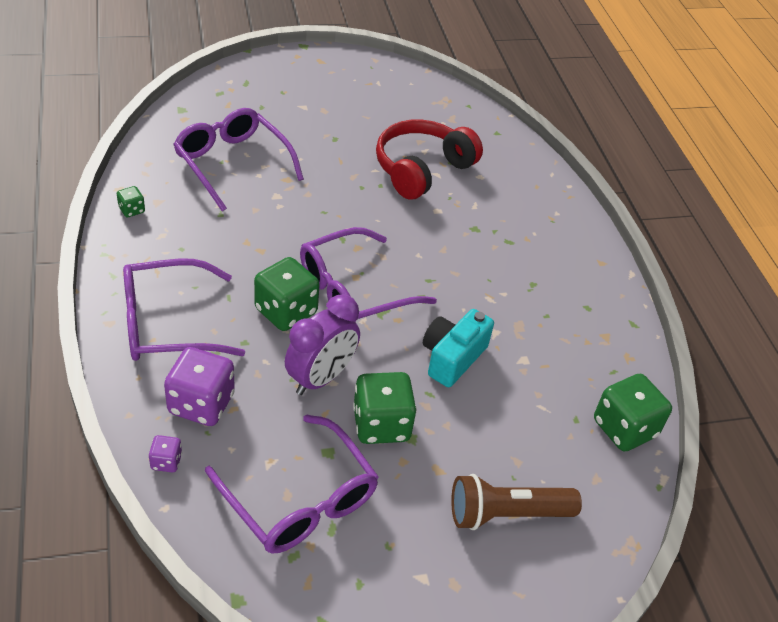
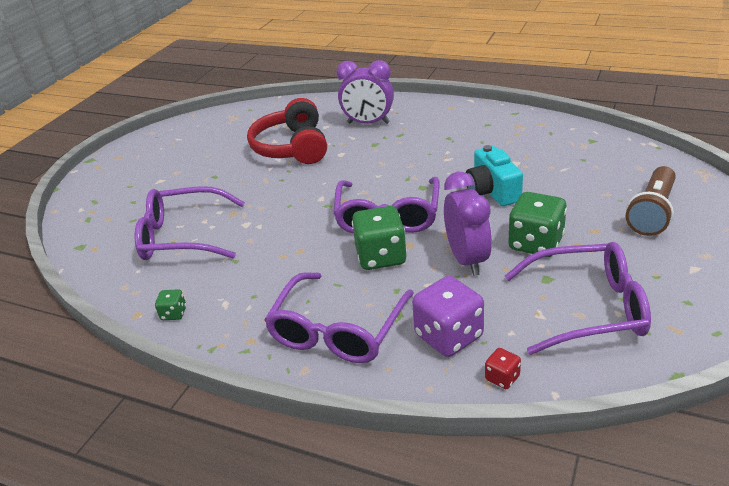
camera: 45 degrees left, 10 degrees down
(166, 462) = (502, 378): purple dice -> red dice
(512, 207) = (368, 123): none -> purple clock
(624, 428) = (602, 144): green dice -> none

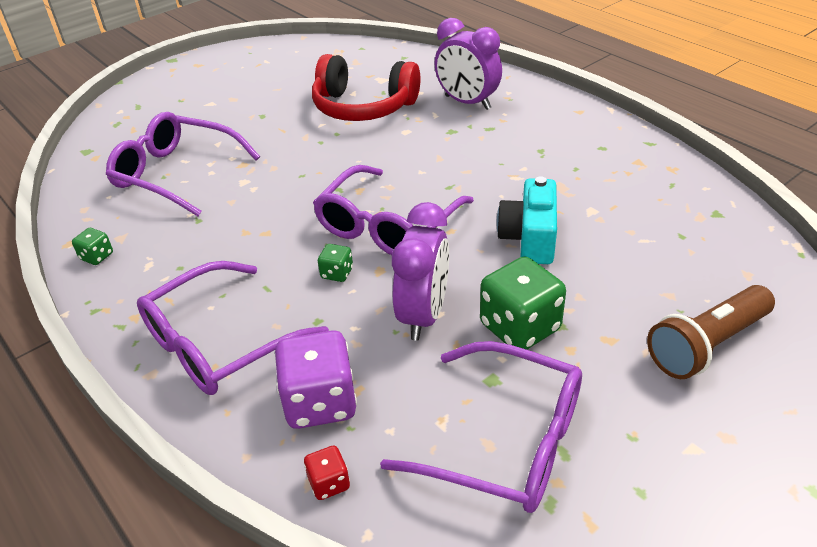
camera: 25 degrees right, 5 degrees up
(292, 147) = (363, 107): red headphones -> red headphones turned 90 degrees counterclockwise
(381, 257) = (337, 273): green dice -> green dice, size x0.48

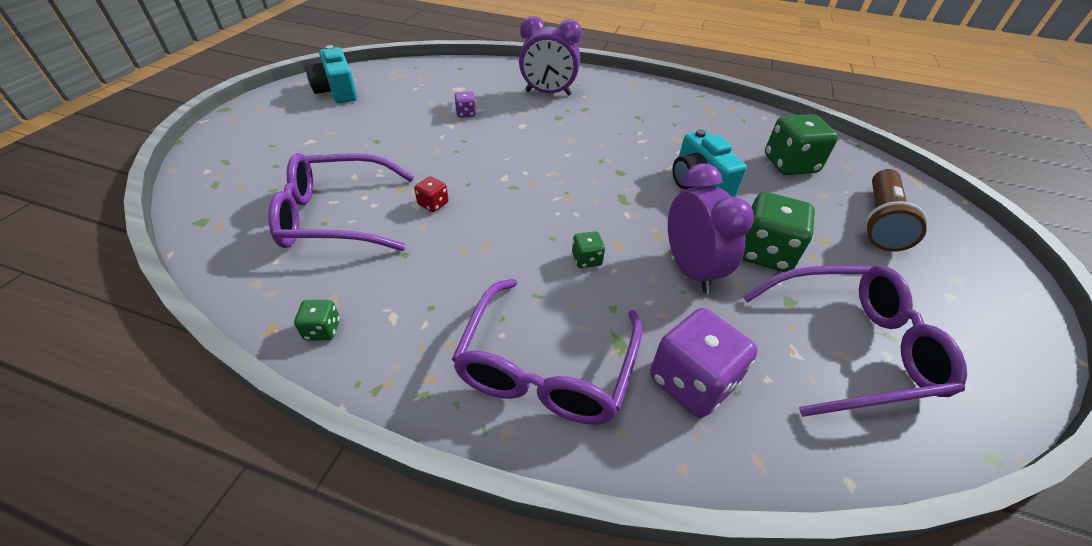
camera: 35 degrees left, 5 degrees up
(270, 60) = (337, 91): none -> turquoise camera
(329, 483) = (775, 453): red dice -> red dice (433, 204)
(363, 107) = (466, 113): red headphones -> purple dice
(388, 225) = (586, 205): purple glasses -> none
(668, 250) = (790, 164): none -> green dice

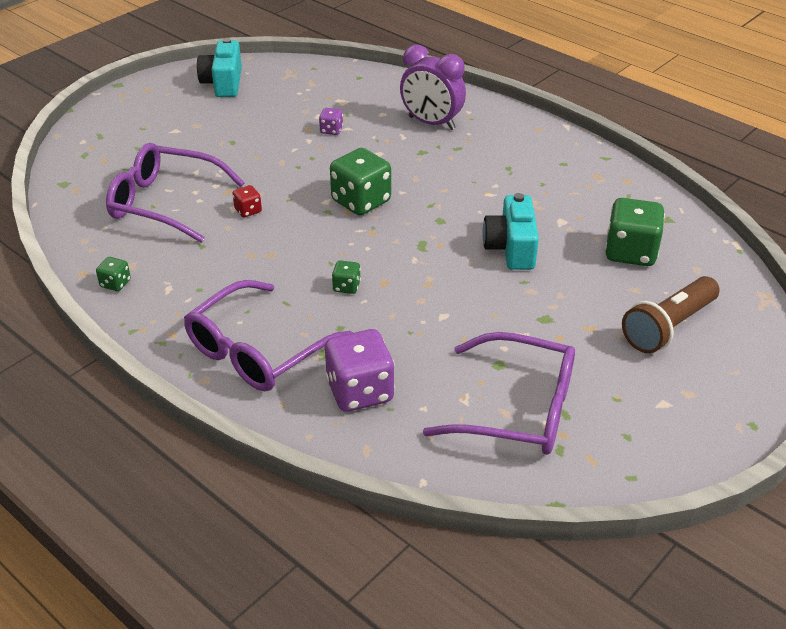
camera: 25 degrees right, 5 degrees down
(690, 269) = (432, 317): purple clock -> none
(764, 253) = (515, 322): green dice -> green dice (361, 201)

